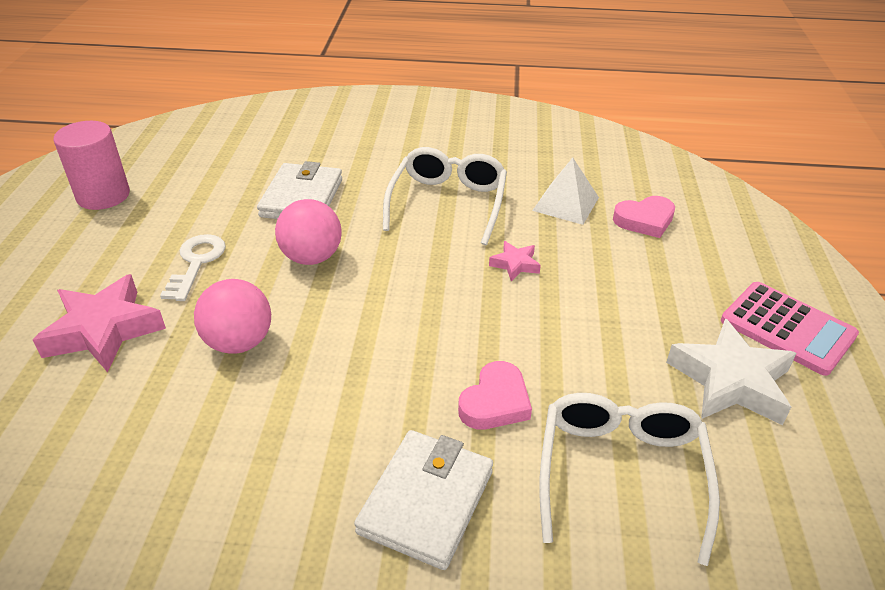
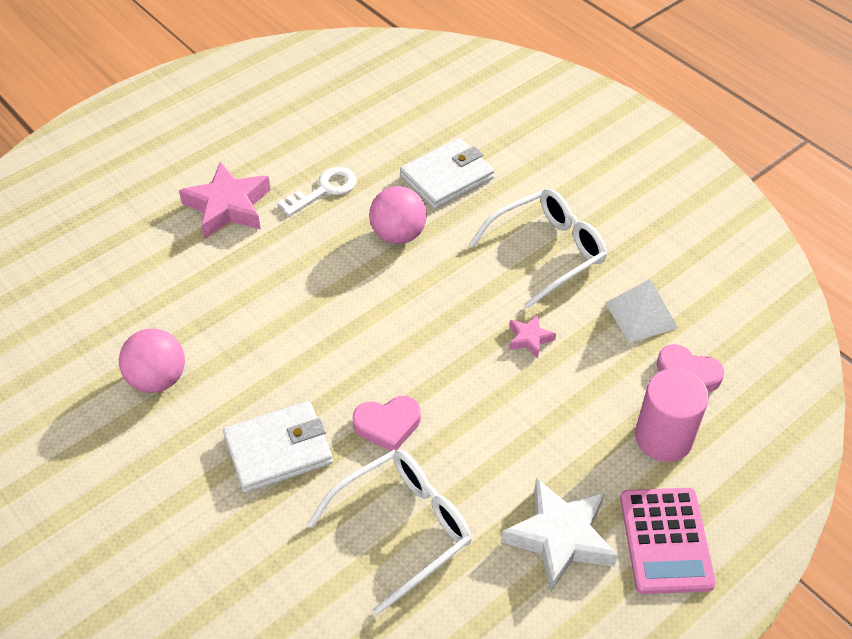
camera: 45 degrees right, 10 degrees up
(103, 196) = (322, 92): pink cylinder -> pink cylinder (663, 438)
(239, 342) = (289, 269): pink ball -> pink ball (158, 379)

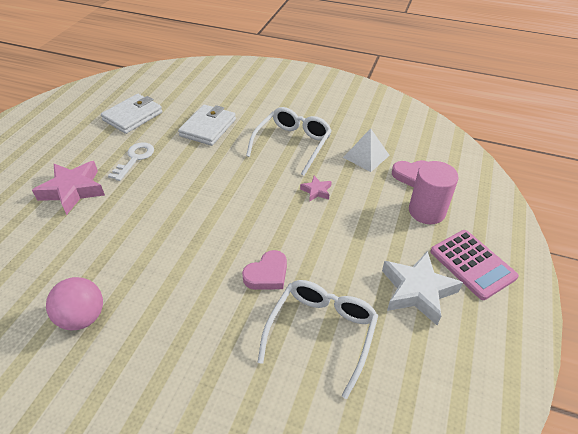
camera: 30 degrees left, 5 degrees down
(278, 450) = (204, 324): white wallet -> white wallet (133, 116)
(398, 234) = (199, 166): pink ball -> none

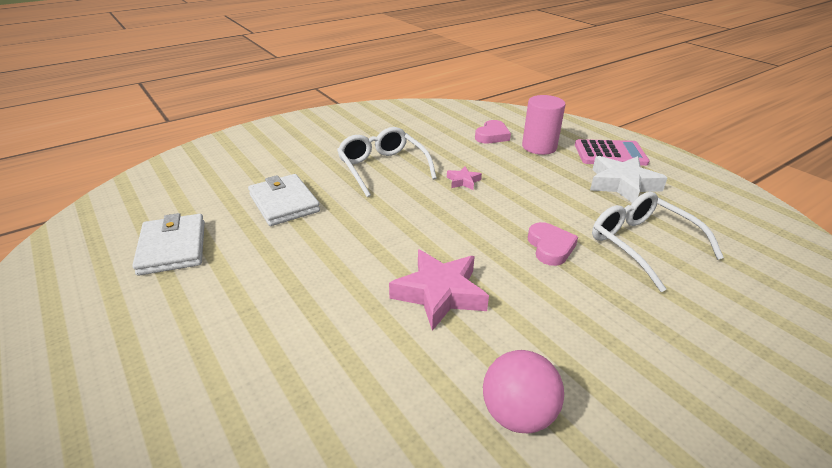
camera: 55 degrees left, 10 degrees down
(73, 190) = (253, 351): pink star -> pink star (439, 293)
(135, 159) = (263, 274): white key -> none
(366, 156) = (445, 143): white pyramid -> none

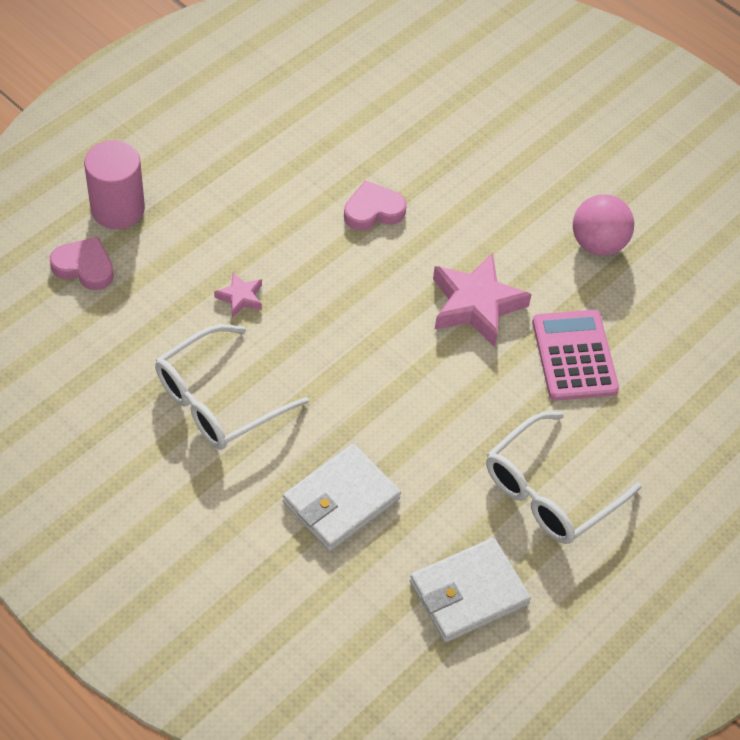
camera: 105 degrees left, 20 degrees up
(610, 154) = (129, 129): pink calculator -> pink calculator (574, 356)
(622, 184) = (217, 129): white star -> none
(642, 244) = (349, 132): white glasses -> white glasses (550, 491)

